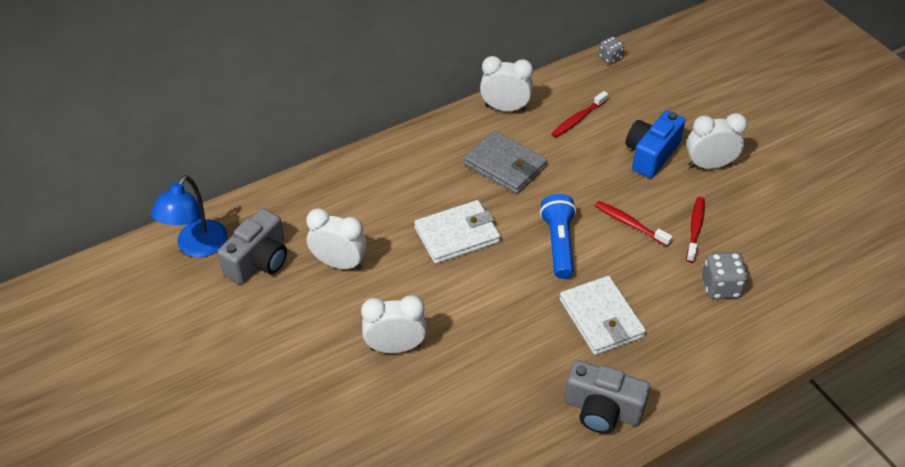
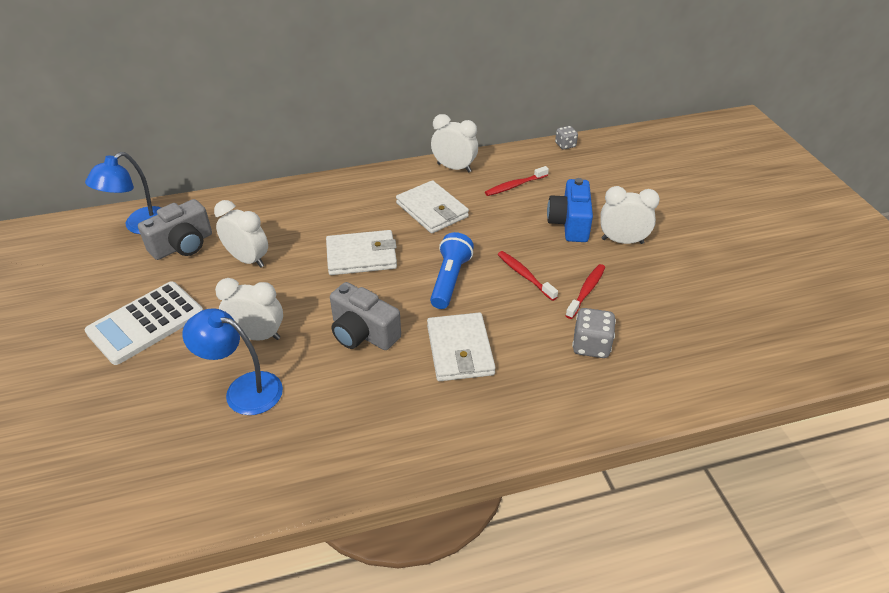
camera: 15 degrees right, 5 degrees down
(271, 358) = (146, 323): none -> white calculator
(412, 406) = (243, 390): none -> blue lamp
(505, 165) = (432, 210): grey wallet -> white wallet
(602, 410) = (421, 433): grey camera -> grey camera (363, 333)
(651, 154) = (570, 223): blue camera -> blue camera turned 45 degrees counterclockwise

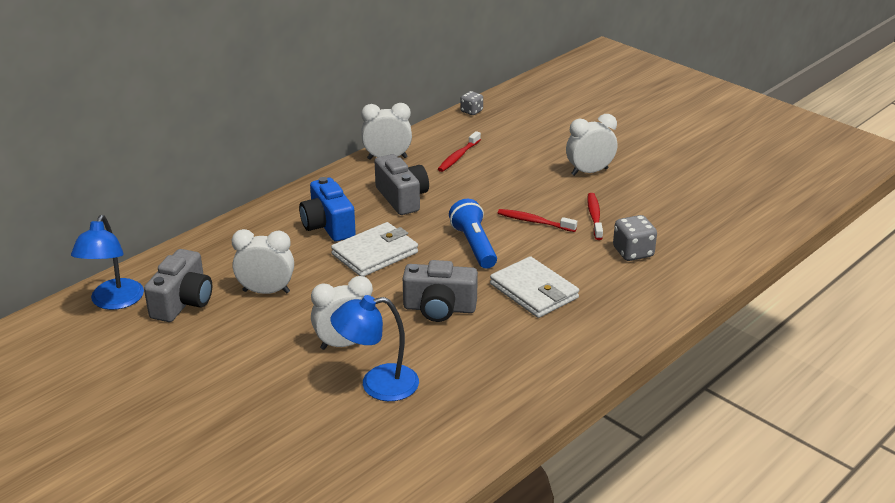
camera: 30 degrees left, 10 degrees down
(146, 323) = (222, 373): white calculator -> none
(432, 210) = (402, 198): white wallet -> grey camera
(570, 223) = (534, 172): blue camera -> blue camera (328, 226)

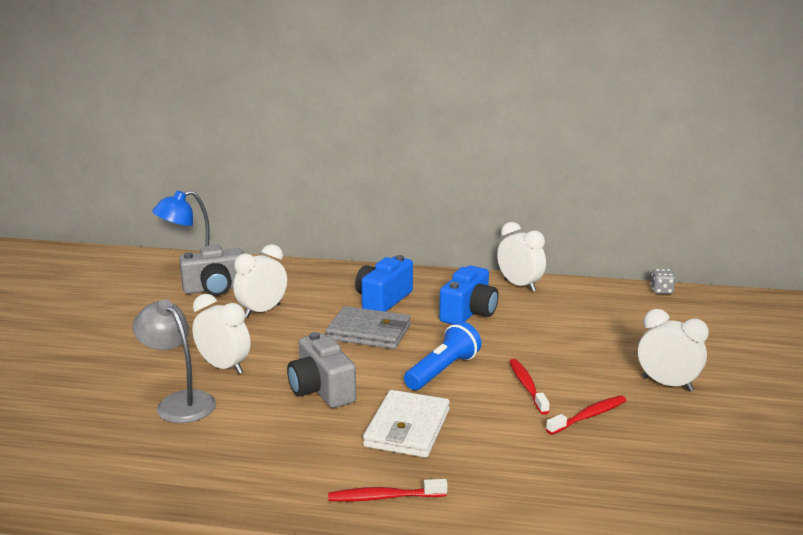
camera: 55 degrees right, 10 degrees down
(266, 291) = (262, 311): white clock -> white clock turned 105 degrees counterclockwise
(375, 253) = (369, 332): white wallet -> grey wallet
(377, 384) = (179, 402): blue lamp -> grey lamp
(402, 198) = (469, 313): grey camera -> blue camera
(458, 157) = (575, 312): red toothbrush -> red toothbrush (384, 497)
(633, 252) = (556, 463): grey dice -> none

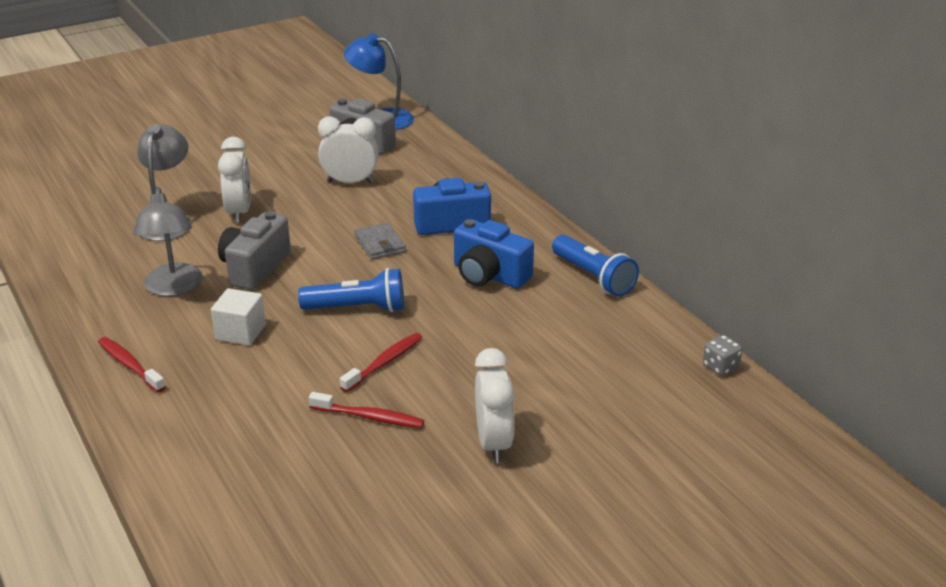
camera: 50 degrees right, 10 degrees up
(293, 435) = (174, 288): none -> grey lamp
(369, 332) = (380, 244): grey wallet -> grey wallet, size x0.62
(407, 428) = (240, 332): white wallet -> white cube
(469, 313) = (489, 275): blue camera -> blue camera turned 45 degrees clockwise
(519, 285) = (593, 277): white clock -> blue flashlight

